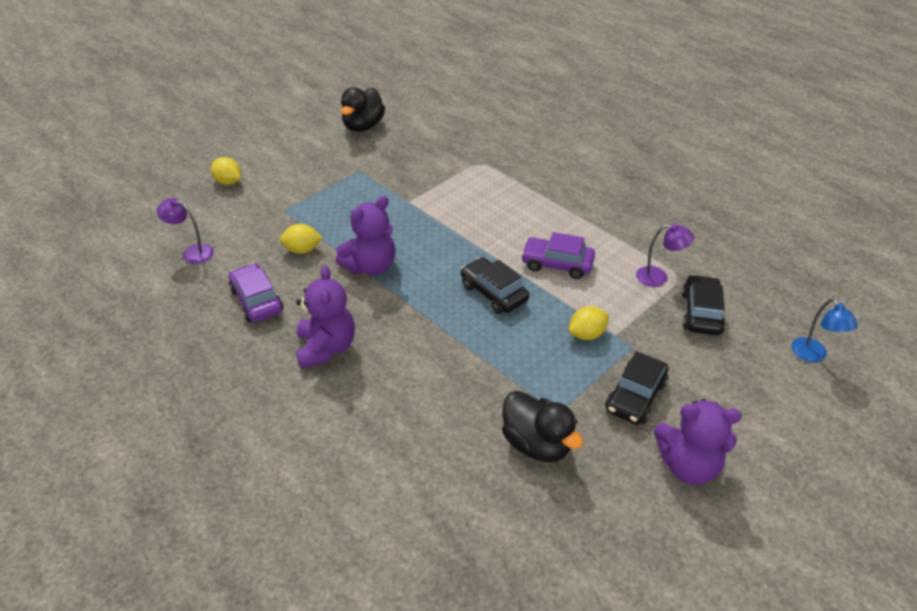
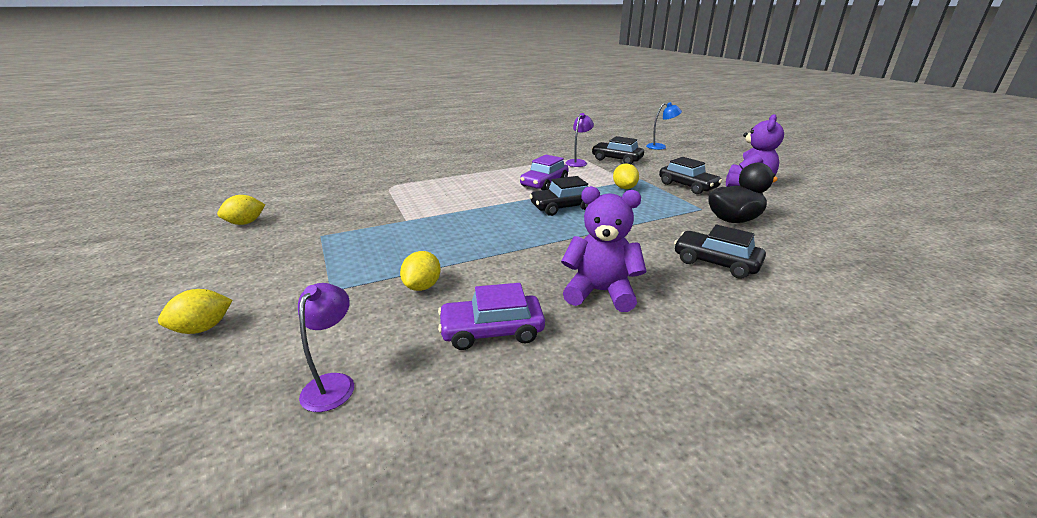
camera: 70 degrees left, 15 degrees down
(192, 252) = (333, 383): purple lamp -> purple lamp turned 150 degrees clockwise
(363, 126) = (245, 223): black duck -> yellow lemon
(371, 266) = (487, 251): purple teddy bear -> none
(411, 425) = (715, 263): none -> black car

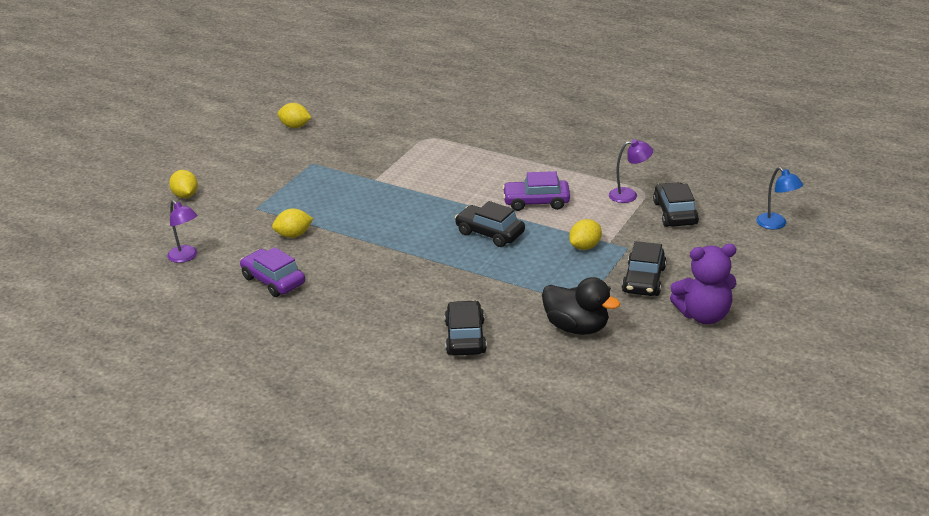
camera: 55 degrees right, 5 degrees up
(203, 328) = (185, 195): yellow lemon -> yellow lemon turned 45 degrees clockwise
(333, 383) = (186, 257): purple lamp -> purple lamp turned 75 degrees clockwise
(600, 292) = (359, 301): purple teddy bear -> none

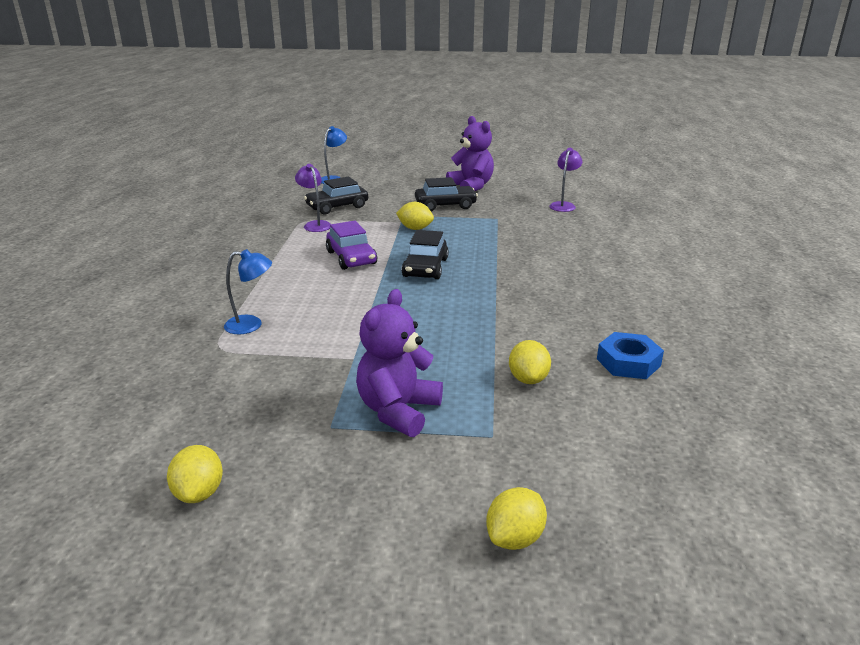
camera: 115 degrees left, 5 degrees down
(186, 257) = (664, 454): purple lamp -> purple lamp (563, 205)
(273, 280) = (628, 362): purple car -> blue nut
(293, 235) = (528, 379): yellow lemon -> yellow lemon turned 45 degrees clockwise
(306, 184) = (398, 411): none -> purple teddy bear
(449, 150) = (251, 325): none -> blue lamp
(465, 337) = (590, 248): black car -> none
(576, 327) = (529, 216): black duck -> none

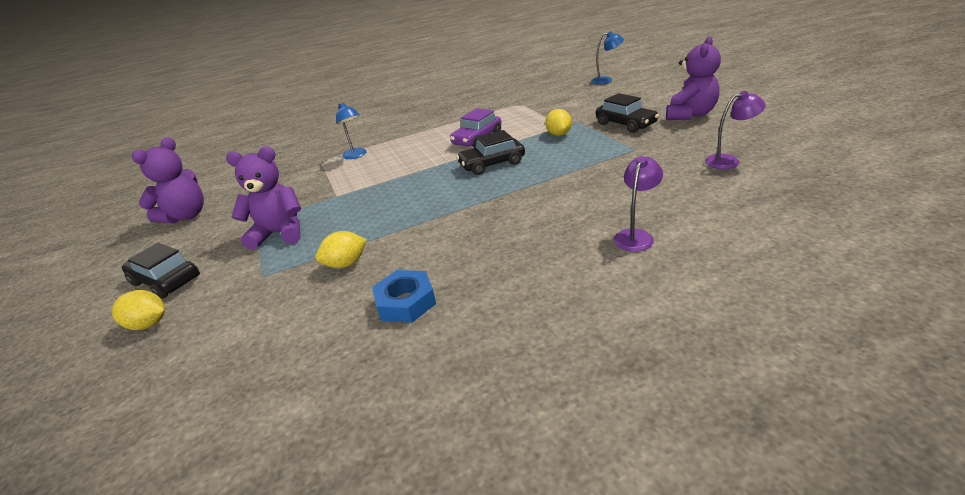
camera: 65 degrees right, 5 degrees up
(199, 493) = (186, 216): yellow lemon -> purple teddy bear
(315, 224) = (516, 110): purple lamp -> purple lamp (636, 236)
(337, 207) = (556, 101): black car -> black car (166, 280)

